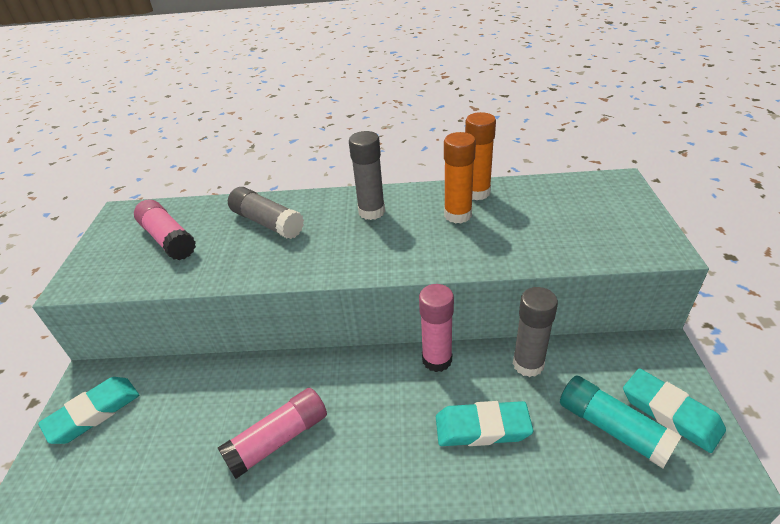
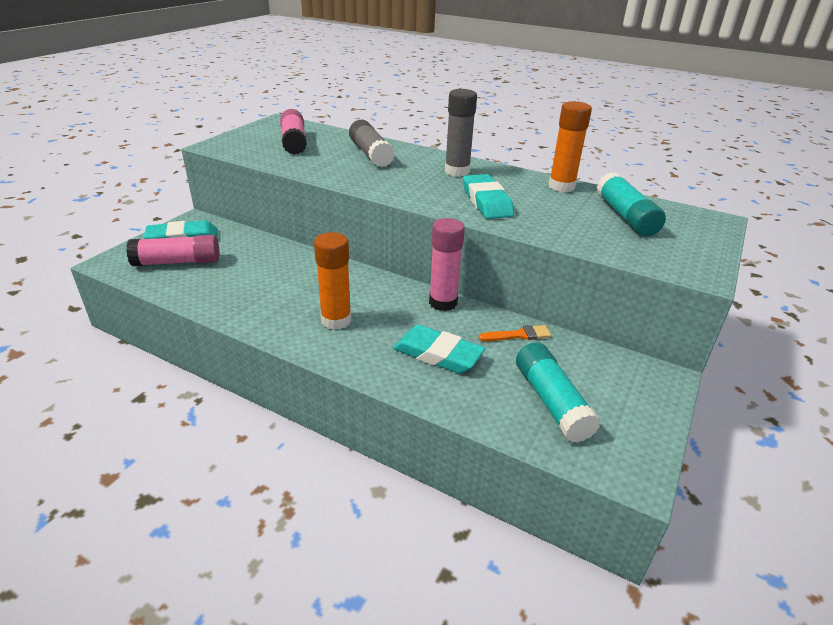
camera: 25 degrees right, 5 degrees down
(278, 439) = (282, 298): pink glue stick -> pink glue stick (177, 262)
(458, 215) = (527, 194): orange glue stick -> orange glue stick (336, 320)
(528, 364) = (518, 335): grey glue stick -> orange brush
(557, 208) = (625, 216): none -> turquoise glue stick
(670, 413) = (619, 417): turquoise eraser -> turquoise eraser (486, 201)

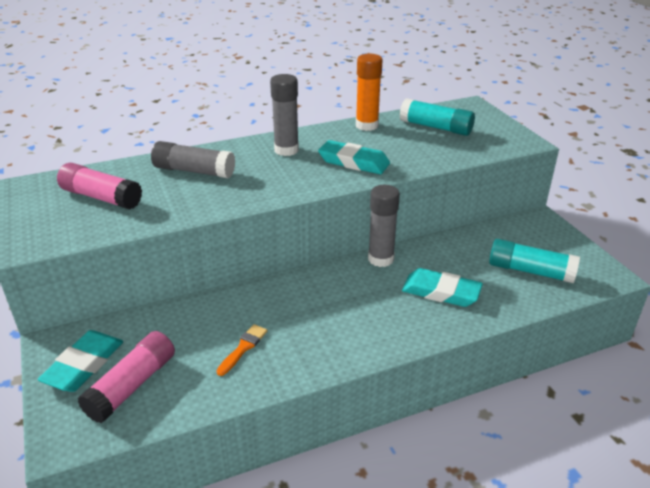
camera: 50 degrees left, 0 degrees up
(336, 320) = (349, 322): orange glue stick -> none
(438, 354) = (441, 292): turquoise eraser -> turquoise eraser turned 45 degrees clockwise
(443, 302) = (381, 259): pink glue stick -> grey glue stick
(518, 335) = (452, 247): orange brush -> orange brush (243, 348)

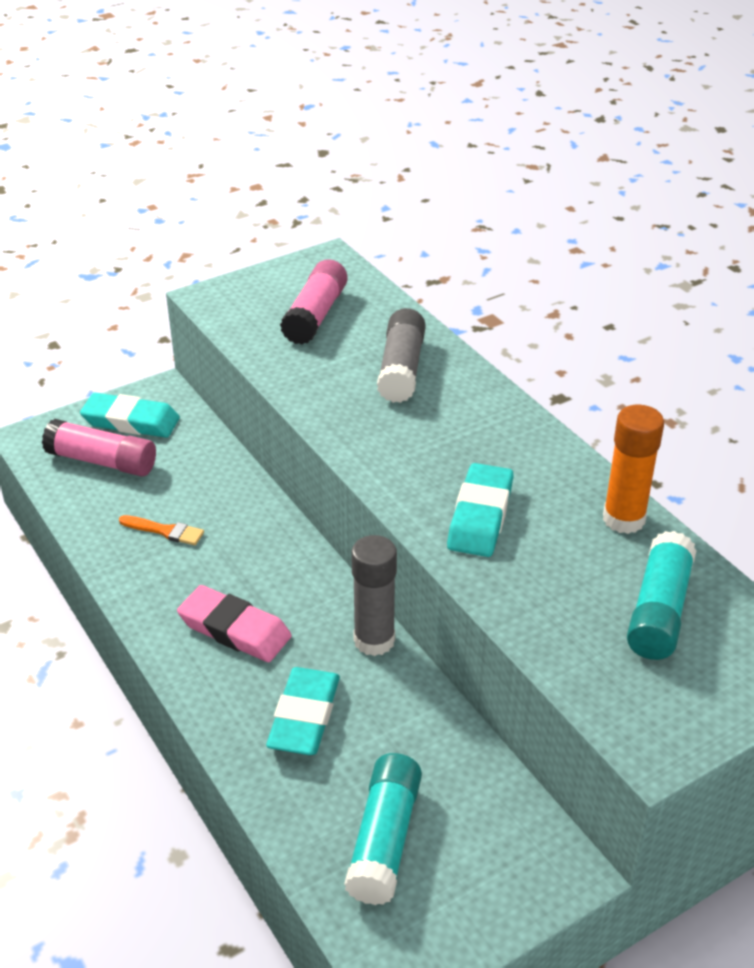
camera: 80 degrees right, 5 degrees up
(286, 150) = (494, 441): grey glue stick -> none
(360, 317) = (234, 629): none -> pink eraser

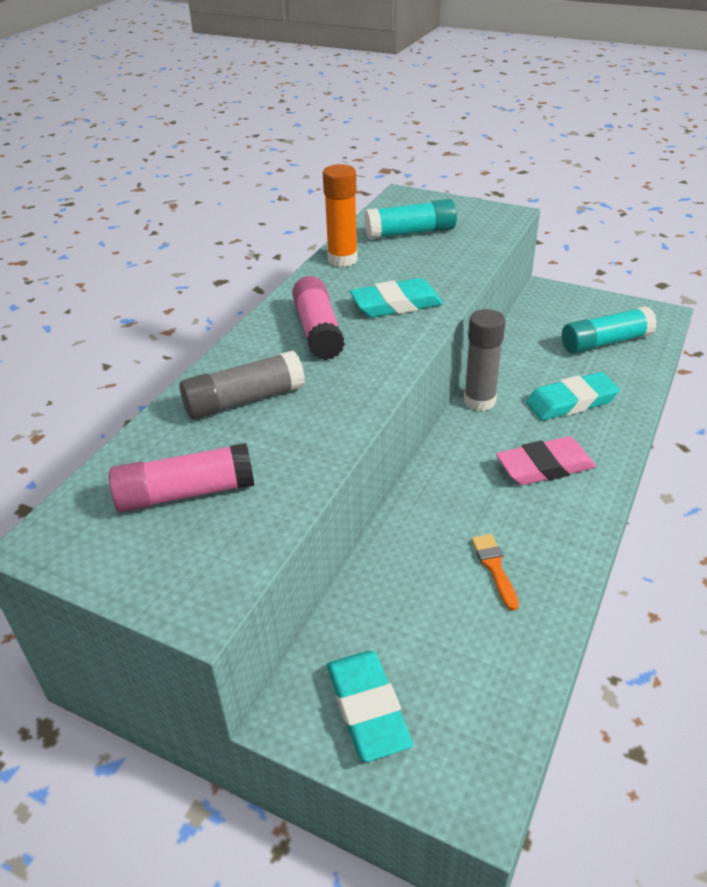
camera: 120 degrees left, 0 degrees up
(102, 461) = (452, 686): pink glue stick -> pink glue stick (318, 331)
(234, 629) = (545, 466): pink eraser -> pink eraser turned 75 degrees clockwise

